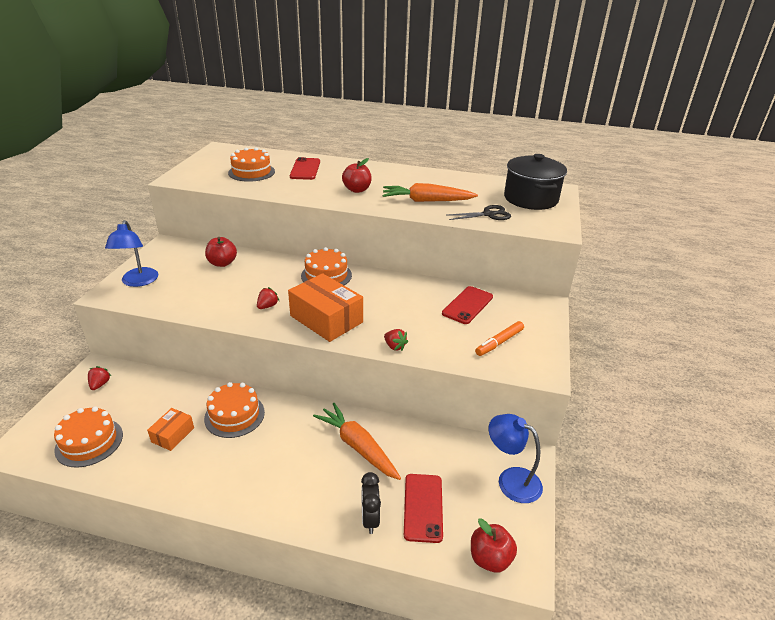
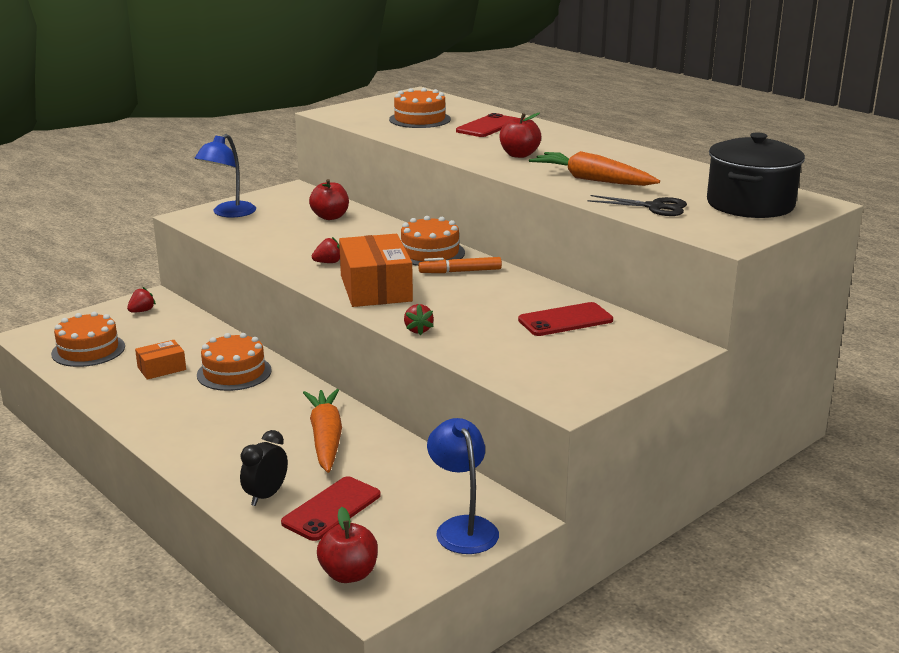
camera: 35 degrees right, 10 degrees down
(499, 342) = (552, 362): orange marker -> orange marker (460, 271)

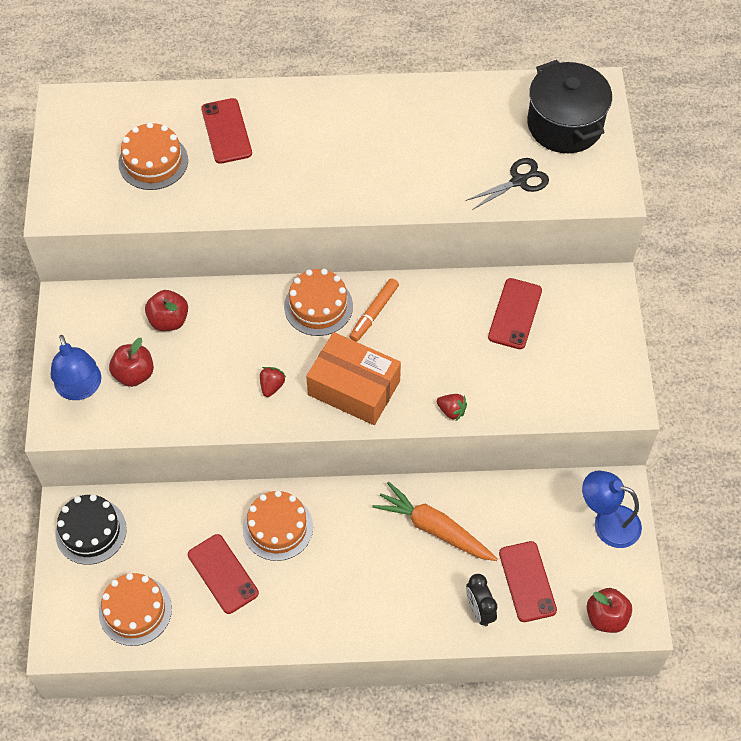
camera: 50 degrees left, 35 degrees up
(142, 311) = (91, 531): red strawberry -> black cake
(161, 368) = (223, 574): orange box -> red phone
(519, 155) = (324, 168): red apple -> red apple (134, 374)
(592, 180) = (428, 170): orange carrot -> none

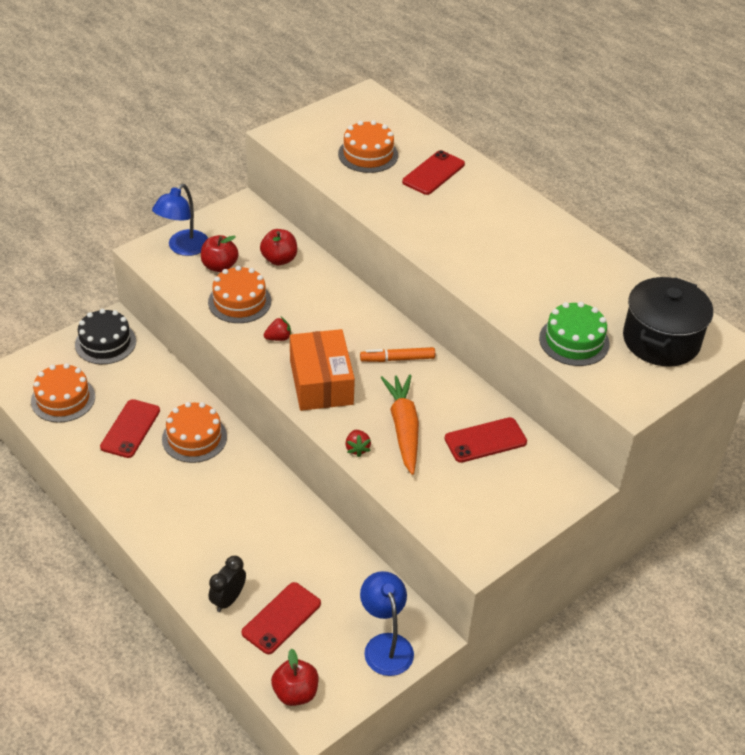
camera: 50 degrees right, 15 degrees down
(318, 306) = (371, 326): orange cake -> orange cake (239, 301)
(434, 528) = (275, 531): orange carrot -> orange carrot (403, 428)
(518, 181) = (574, 341): black scissors -> green cake

